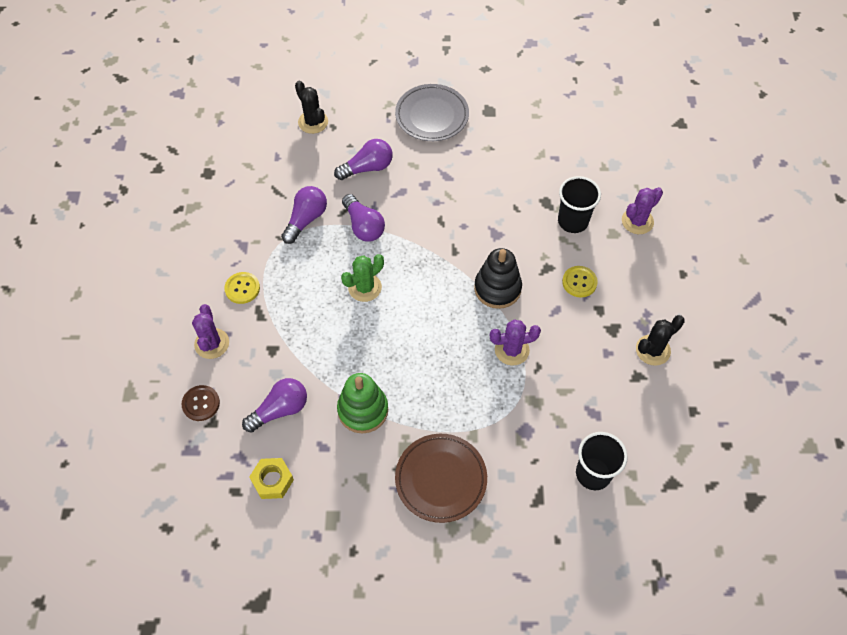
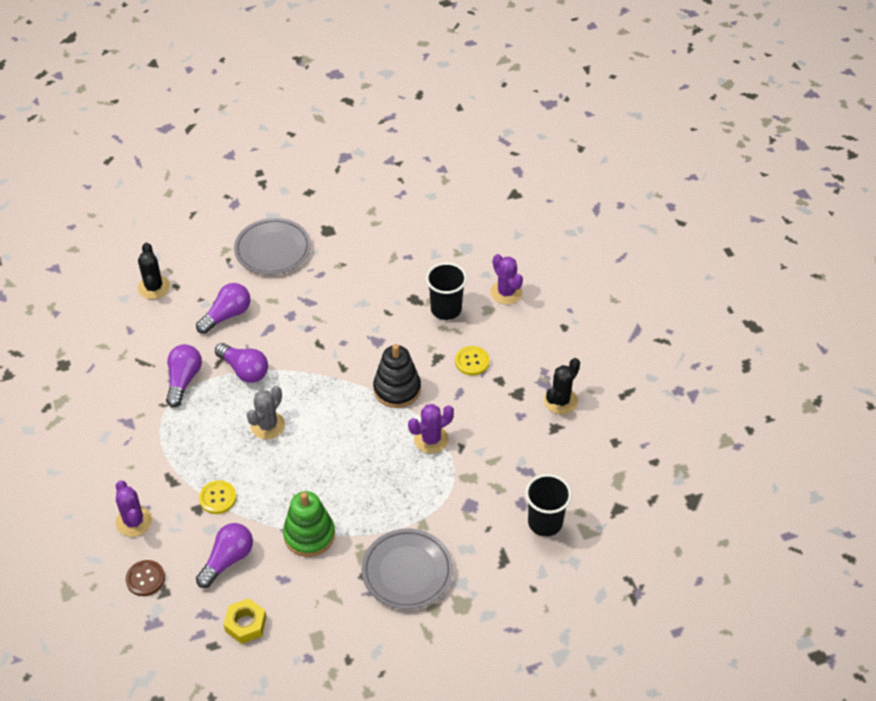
camera: 20 degrees left, 10 degrees down
(242, 288) = (144, 462): yellow button -> yellow button (218, 498)
(313, 122) = (154, 287): black cactus -> black cactus turned 45 degrees clockwise
(365, 287) = (268, 425): green cactus -> grey cactus
(441, 479) = (407, 571): brown plate -> grey plate
(637, 221) = (506, 292): purple cactus -> purple cactus turned 60 degrees counterclockwise

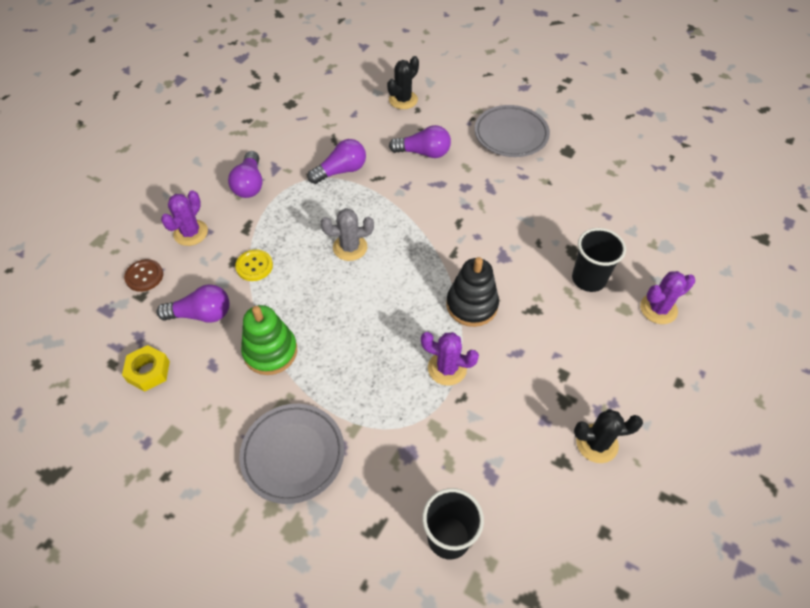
camera: 50 degrees right, 5 degrees up
(244, 370) = (386, 197): purple light bulb -> purple light bulb (249, 184)
(472, 361) = (558, 338): yellow button -> none
(506, 292) = (658, 309): purple cactus -> purple cactus turned 45 degrees clockwise

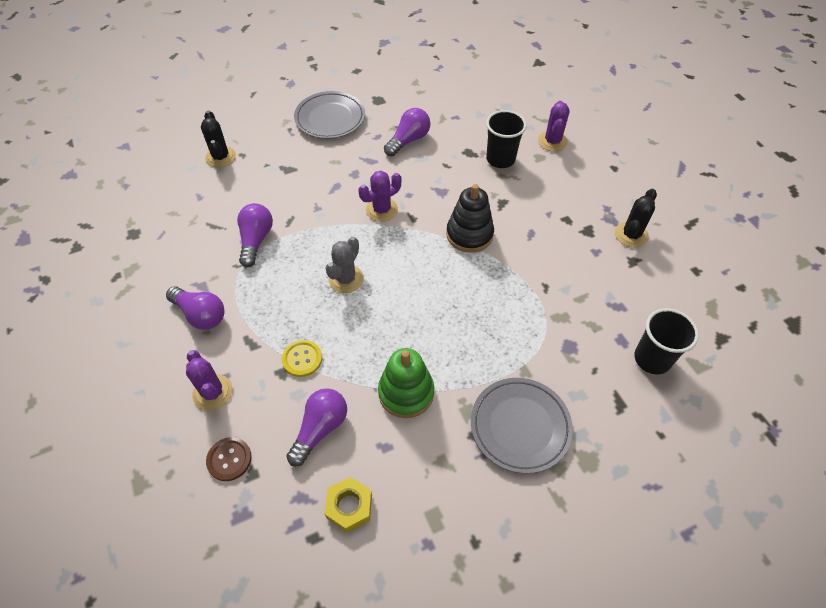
camera: 55 degrees left, 0 degrees up
(423, 153) = (293, 177): purple light bulb -> purple light bulb (408, 140)
(447, 368) = (513, 281): purple cactus -> purple cactus (381, 210)

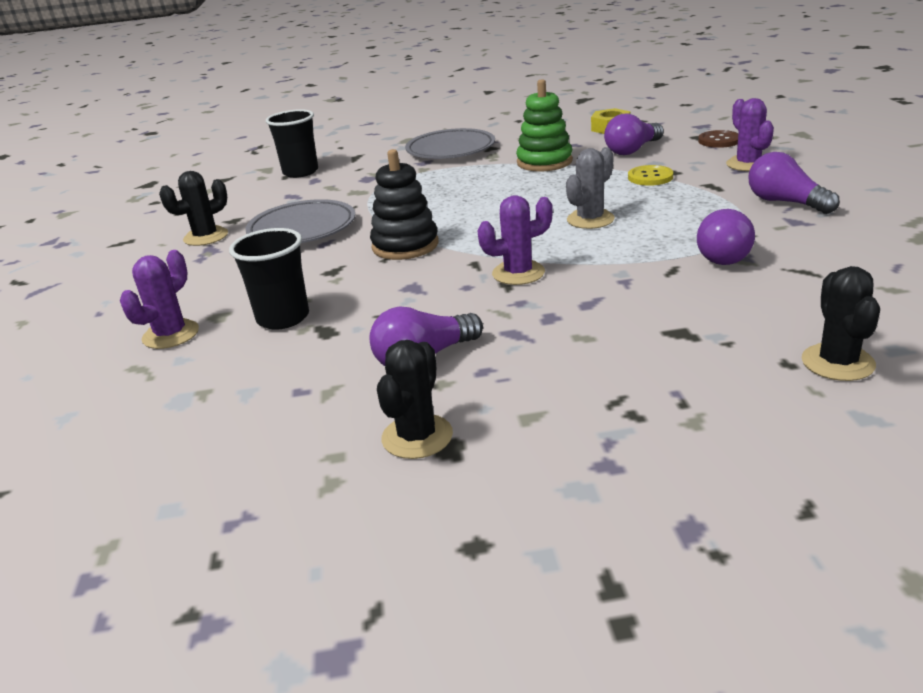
camera: 160 degrees left, 25 degrees down
(330, 118) = (580, 415): grey plate -> grey plate (302, 229)
(392, 102) = (417, 437): none -> black cactus

